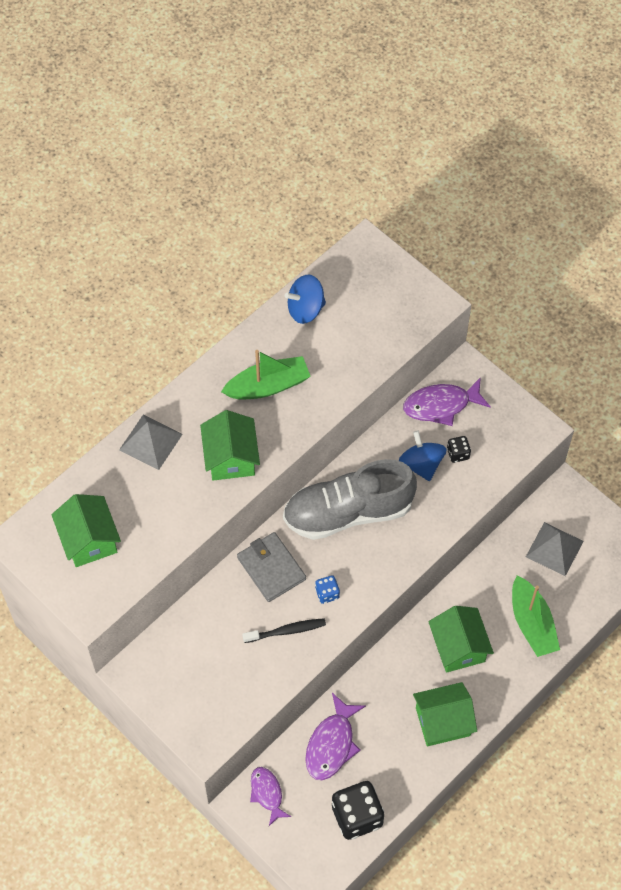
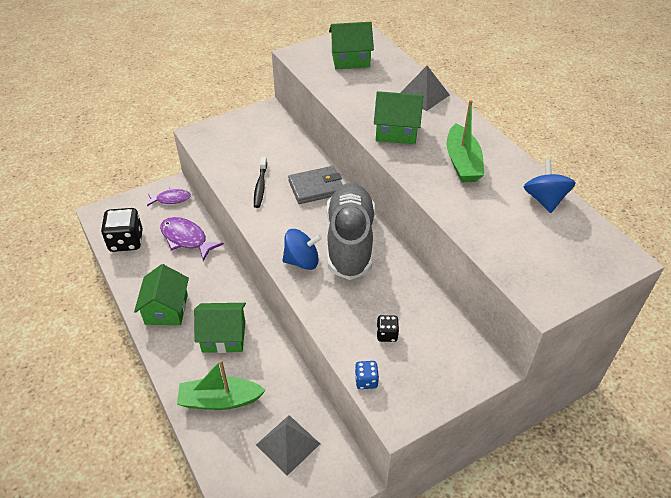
camera: 105 degrees right, 15 degrees down
(327, 593) = (281, 214): blue dice -> blue dice (366, 381)
(421, 464) = (383, 303): blue spinning top -> blue spinning top (302, 261)
(441, 405) = (446, 334): purple fish -> none

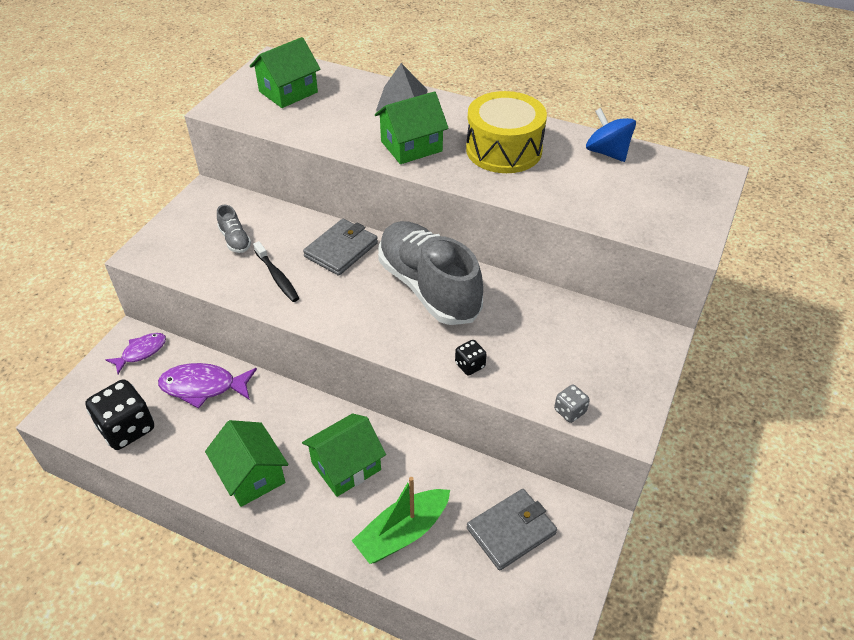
camera: 35 degrees left, 0 degrees up
(257, 150) = (235, 240): none -> grey shoe
(288, 444) = (511, 531): grey pyramid -> grey wallet
(302, 261) = (398, 331): blue spinning top -> none
(366, 381) = (570, 411): blue dice -> grey dice
(387, 334) = (547, 357): black dice -> black dice (470, 365)
(462, 162) = (504, 150): green boat -> yellow drum

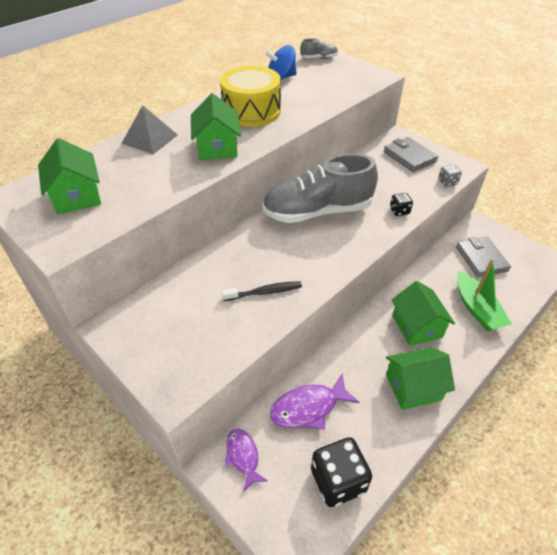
camera: 70 degrees left, 0 degrees up
(203, 387) = (308, 408): purple fish -> purple fish turned 45 degrees clockwise
(235, 240) = (198, 313): grey shoe -> grey shoe (319, 58)
(341, 250) = (251, 247): grey wallet -> grey wallet (409, 157)

